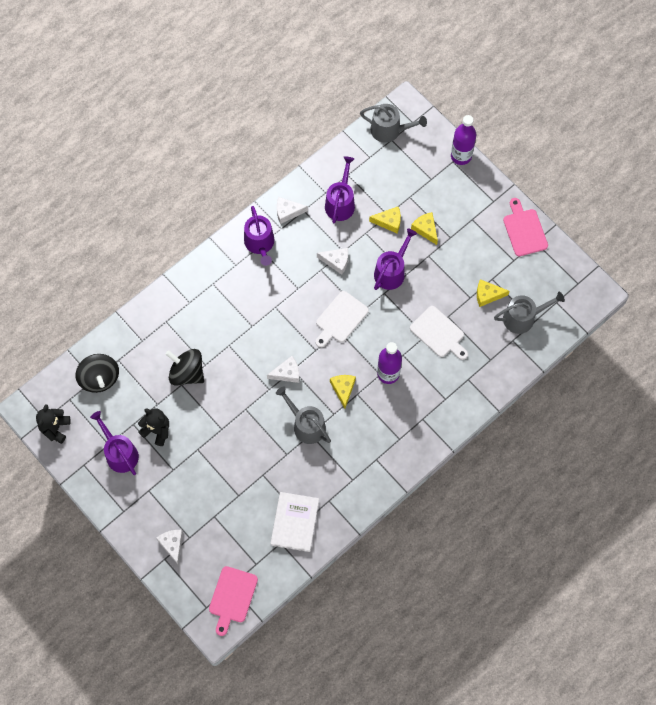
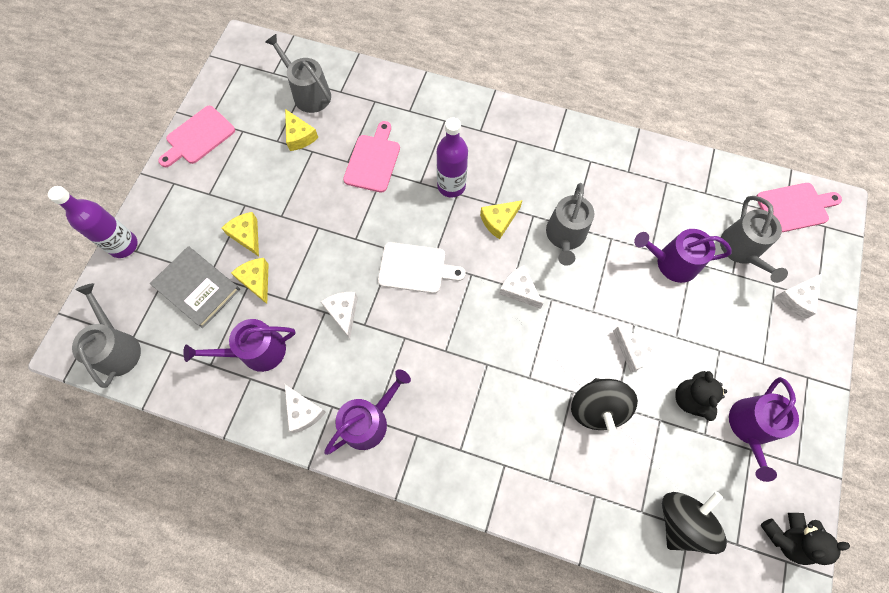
camera: 120 degrees left, 0 degrees up
(205, 417) = (634, 352): none -> white cheese
(225, 535) = (742, 250): none -> grey watering can
(295, 522) = (675, 190): white book -> none
(391, 271) = (323, 244): purple watering can -> purple watering can (672, 262)
(404, 186) = (197, 288): none -> grey book
(425, 229) = (247, 235): yellow cheese -> yellow cheese turned 120 degrees clockwise
(439, 333) = (373, 160): white cutting board -> pink cutting board

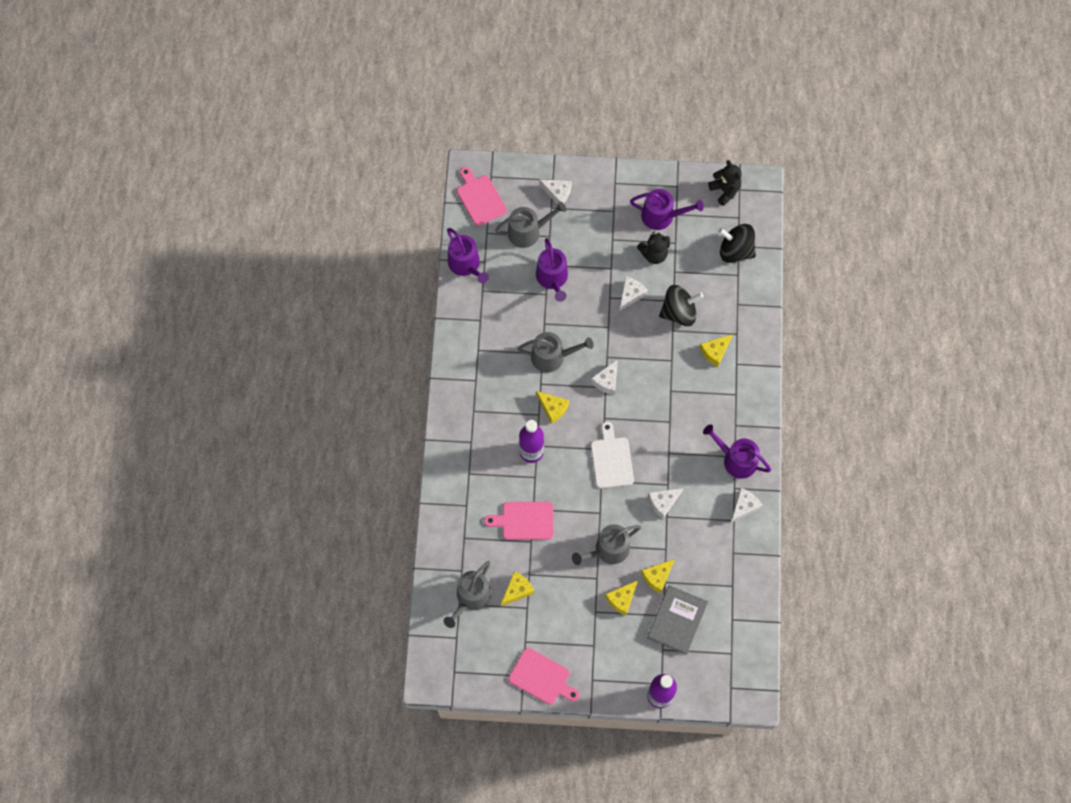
camera: 105 degrees left, 0 degrees up
(117, 348) = (742, 661): grey watering can -> grey watering can (608, 550)
(257, 351) = (712, 555): purple watering can -> purple watering can (466, 265)
(529, 440) = (715, 352): none -> yellow cheese

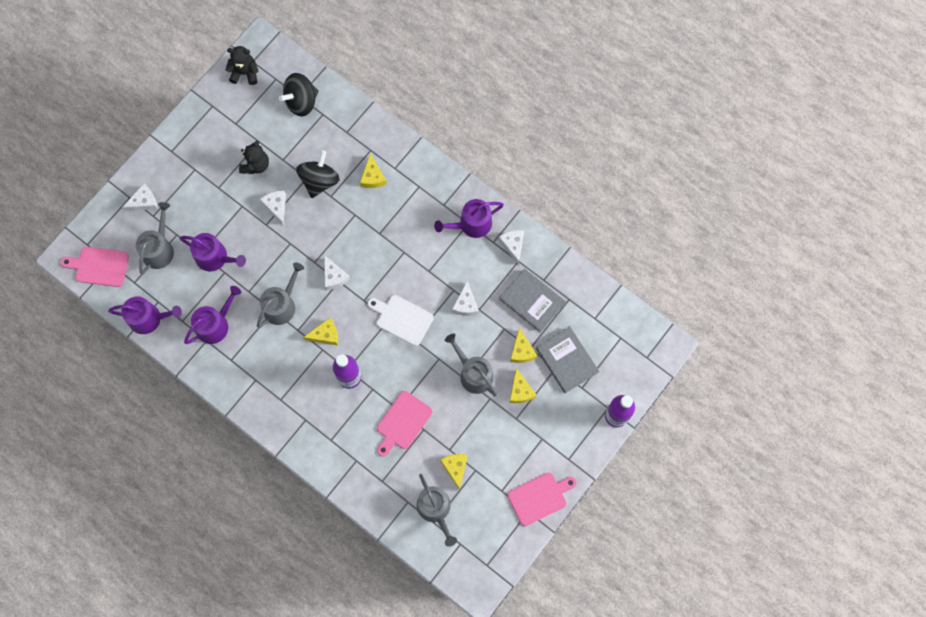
camera: 55 degrees left, 5 degrees up
(608, 550) = (473, 373): grey watering can -> grey watering can turned 135 degrees clockwise
(662, 216) = (228, 135): purple watering can -> purple watering can (215, 324)
(707, 556) = (532, 301): none -> grey book

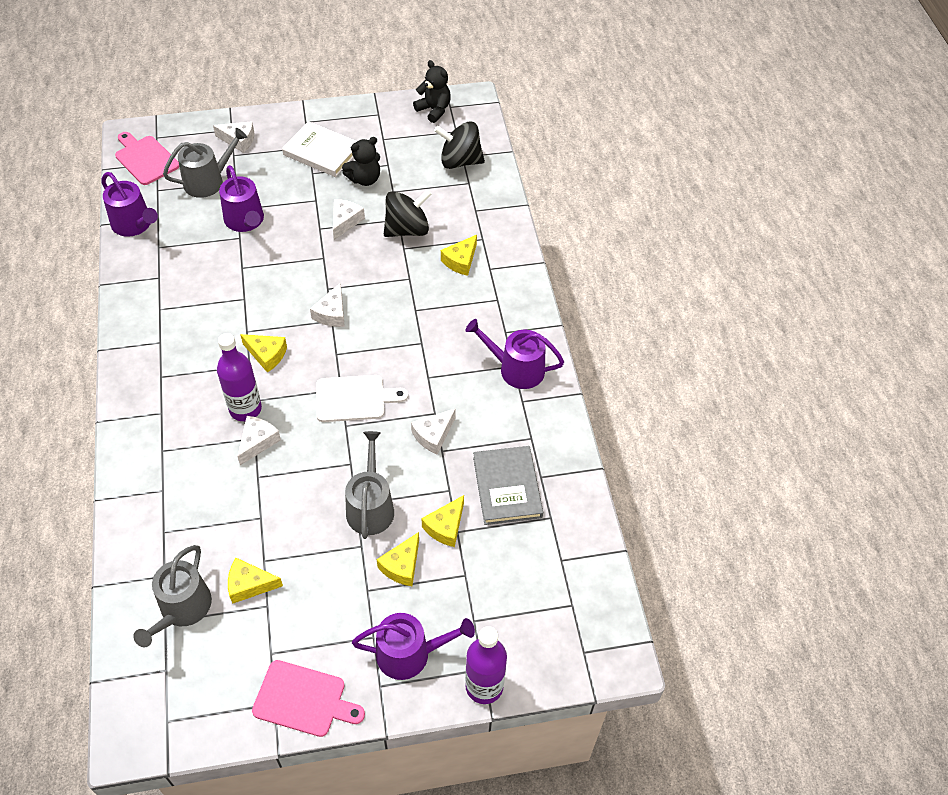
camera: 40 degrees right, 20 degrees down
(207, 166) = (322, 152): none -> white book
(215, 324) = (182, 271): purple watering can -> purple watering can (410, 654)
(281, 305) = (257, 300): grey watering can -> none
(402, 319) = (354, 398): white cutting board -> white cutting board turned 105 degrees clockwise
(402, 422) = (247, 493): pink cutting board -> none
(455, 468) = (249, 585): yellow cheese -> yellow cheese turned 120 degrees counterclockwise
(513, 245) = (540, 419): white cheese -> white cheese (257, 442)
(566, 360) = (486, 577): grey book -> none

